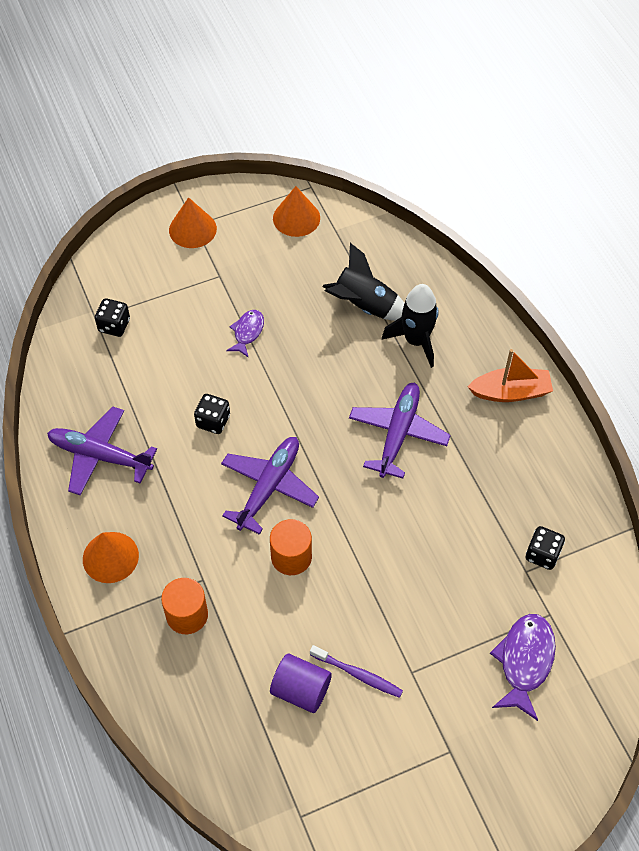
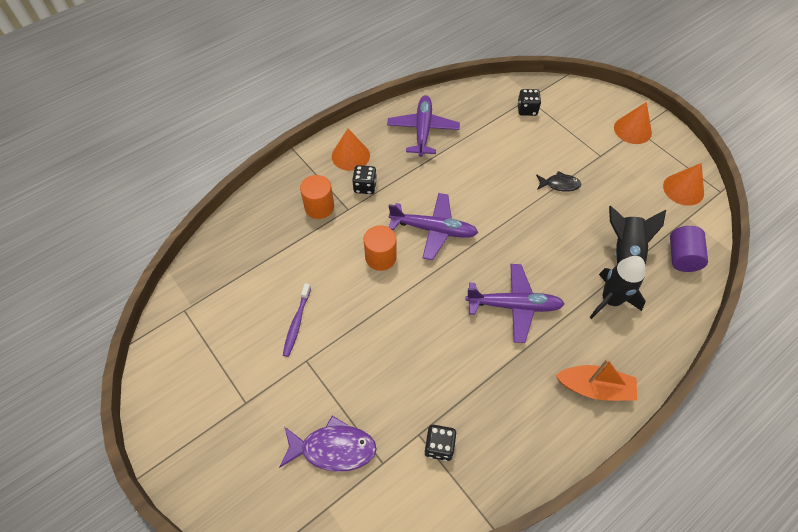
camera: 75 degrees right, 0 degrees up
(213, 421) = (474, 183): black dice -> black dice (365, 186)
(247, 332) = (559, 184): purple fish -> black fish
(301, 690) = (277, 288): purple cylinder -> purple cylinder (681, 257)
(510, 392) = (594, 388): orange boat -> orange boat turned 60 degrees counterclockwise

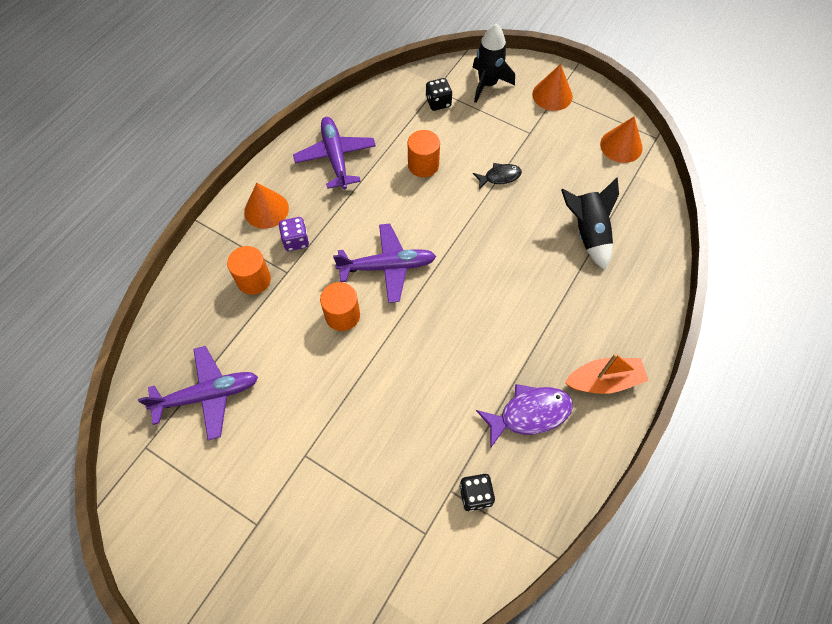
camera: 20 degrees left, 5 degrees up
(297, 323) = (279, 418): purple toothbrush -> none
(333, 448) = (369, 538): purple fish -> purple fish (529, 414)
(365, 186) = (296, 241): black dice -> purple dice
(495, 156) = (423, 165): none -> orange cylinder
(513, 305) = (498, 322): purple plane -> purple plane (207, 395)
(610, 300) = (589, 285): black rocket -> black rocket (487, 84)
(681, 257) = (641, 218): purple cylinder -> none

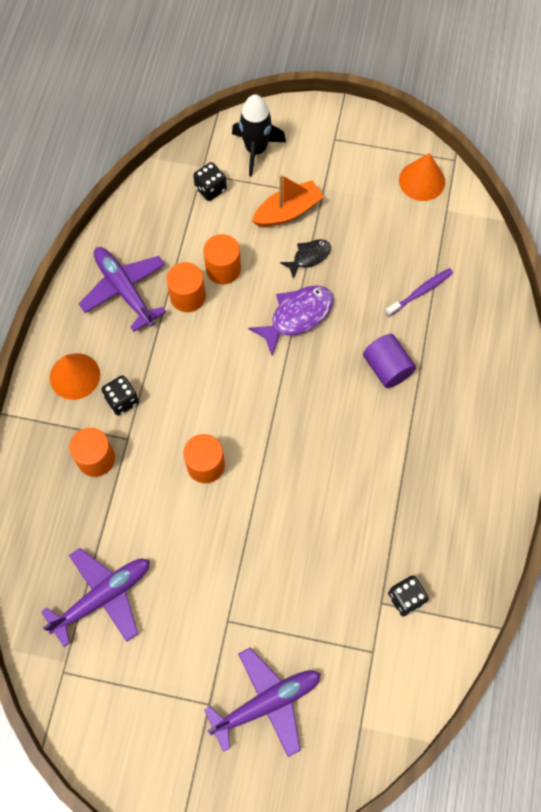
camera: 20 degrees left, 5 degrees up
(296, 241) = (122, 400): purple dice -> black dice
(385, 177) = (188, 297): none -> orange cylinder
(387, 267) = (230, 397): purple plane -> purple plane (266, 703)
(529, 414) = (428, 501): purple fish -> purple fish (297, 316)
(534, 286) = (387, 368): none -> purple cylinder
(552, 95) = (330, 142): orange cone -> none
(587, 233) = (420, 292): black rocket -> purple toothbrush
(604, 381) = (487, 443): orange boat -> orange boat (288, 211)

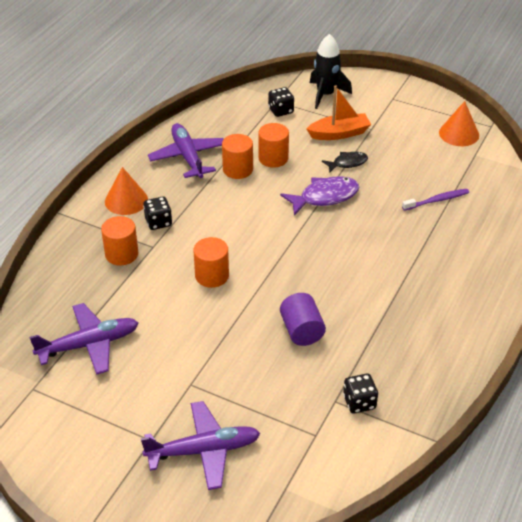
camera: 15 degrees right, 25 degrees down
(387, 368) = (392, 243): purple cylinder -> purple cylinder (302, 331)

